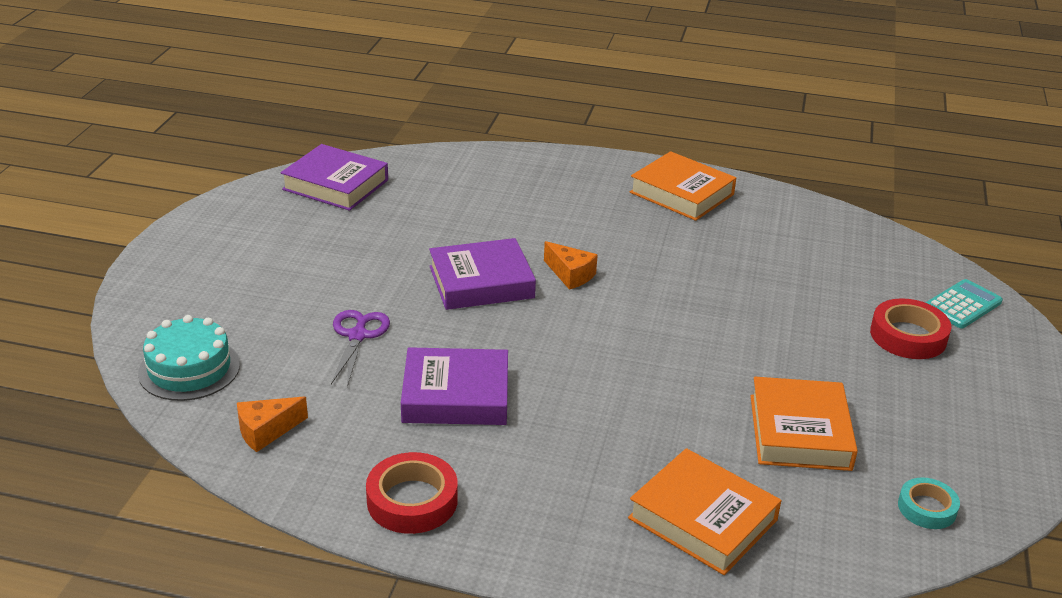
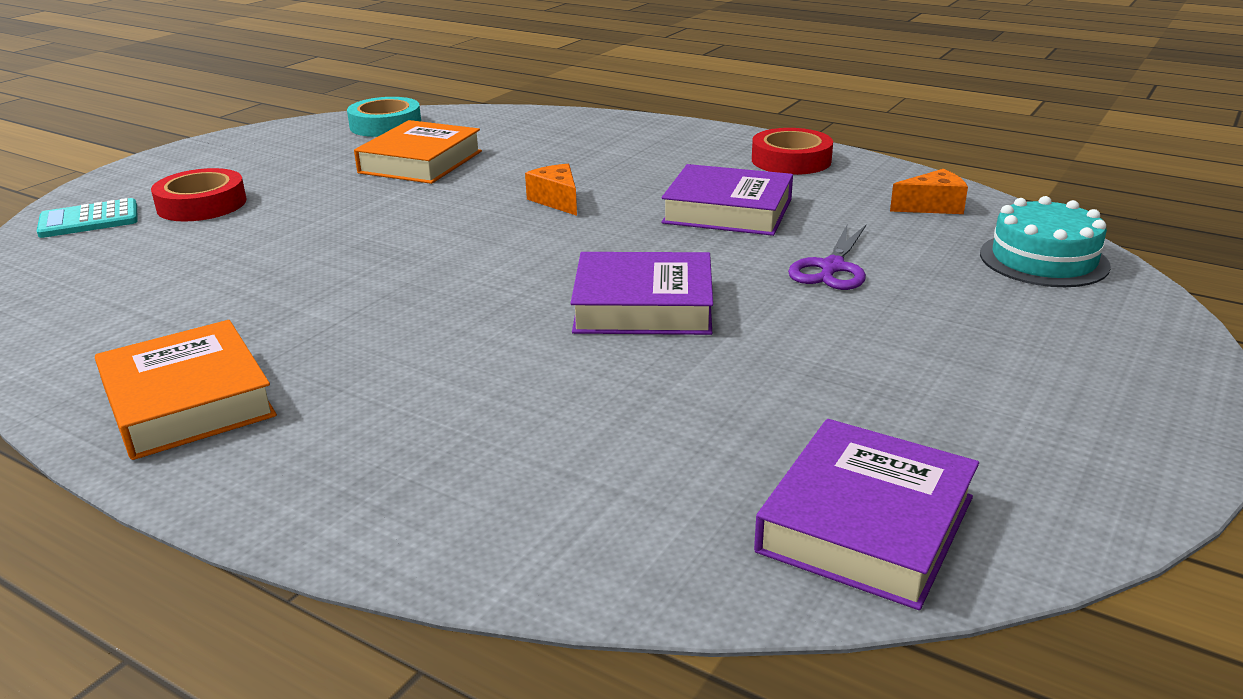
camera: 160 degrees left, 5 degrees down
(335, 185) = (866, 524): purple book -> purple book turned 75 degrees clockwise
(570, 275) = (510, 300): orange cheese -> orange cheese (557, 201)
(702, 519) = (560, 135): orange book -> none
(927, 508) = (385, 125): turquoise tape -> turquoise tape, size x1.56

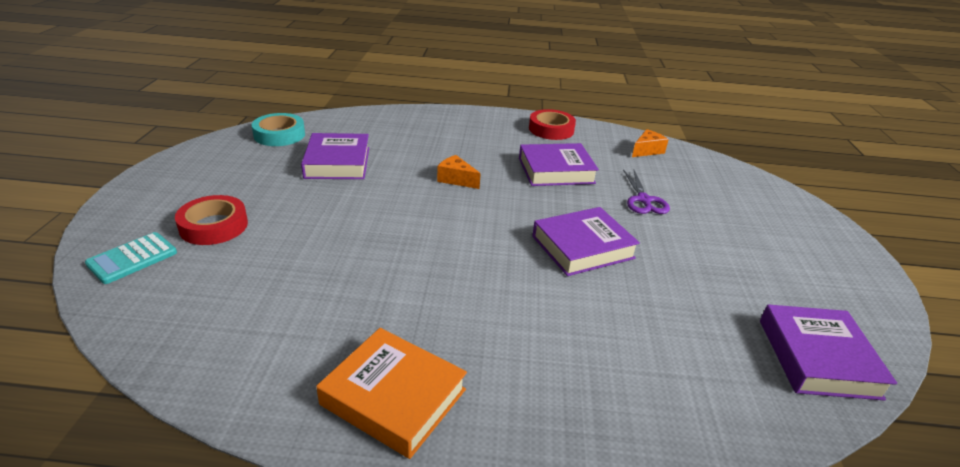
camera: 30 degrees left, 5 degrees up
(421, 162) = (337, 162): orange book -> purple book
(1043, 260) = (724, 176): turquoise cake -> none

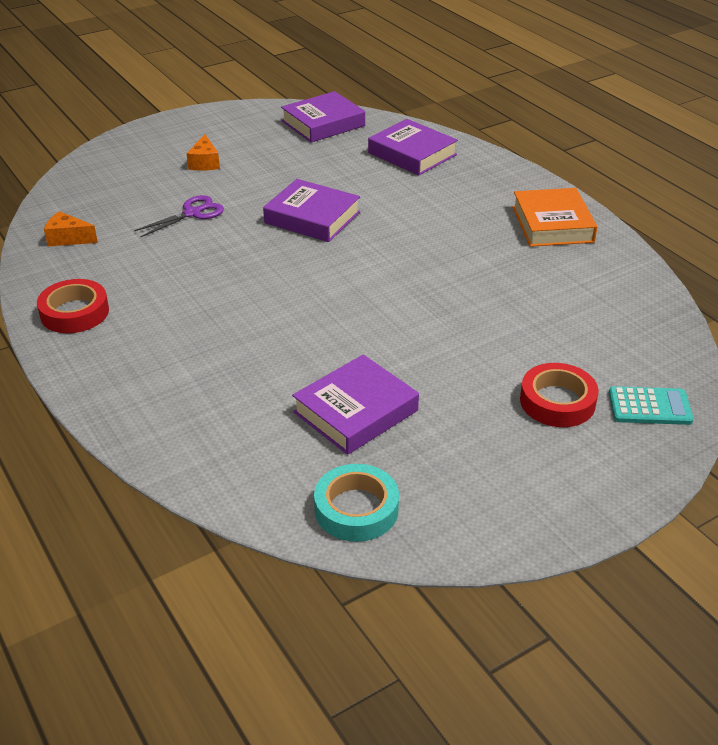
camera: 125 degrees left, 5 degrees up
(456, 179) = (285, 318): orange cheese -> orange cheese (205, 163)
(556, 171) = (188, 272): purple book -> purple book (412, 154)

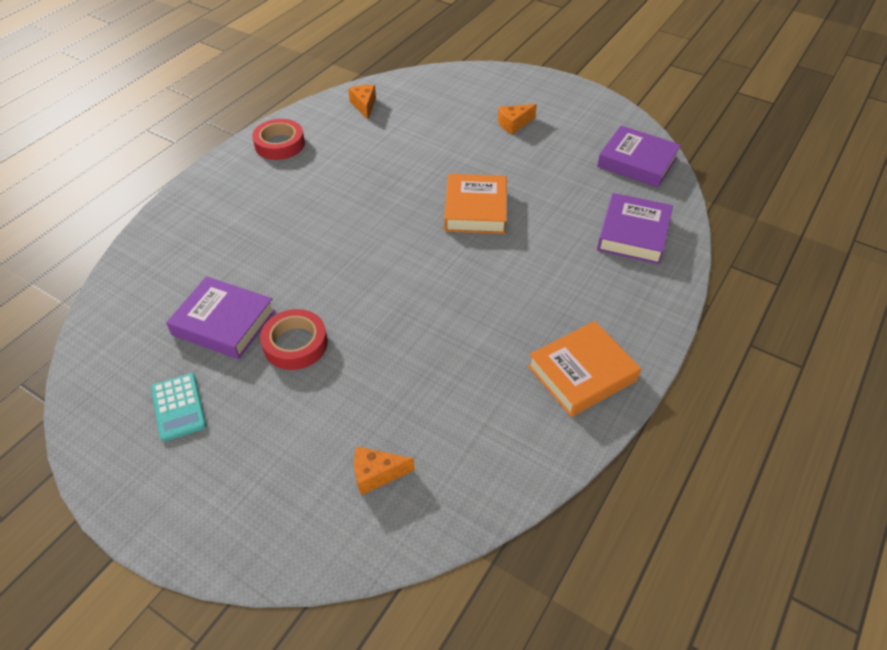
camera: 65 degrees right, 10 degrees up
(192, 213) = (436, 146): purple scissors -> none
(312, 217) = (475, 209): purple book -> orange book
(356, 509) = (113, 360): turquoise tape -> none
(557, 401) = (286, 452): red tape -> red tape (295, 344)
(607, 354) = (376, 474): none -> orange cheese
(649, 407) = (305, 529): turquoise calculator -> turquoise calculator (178, 407)

